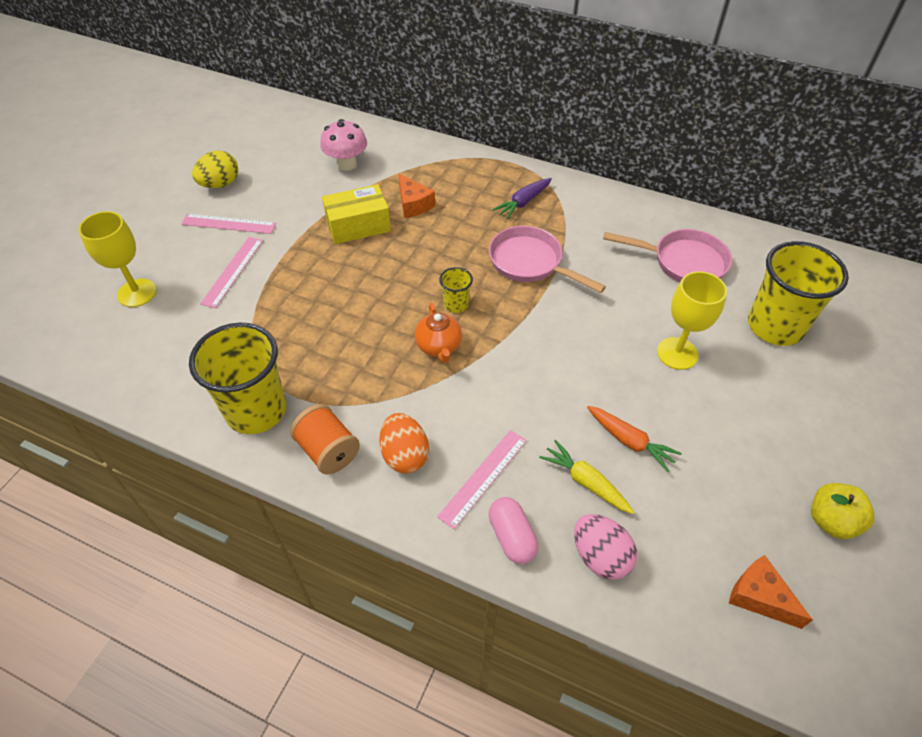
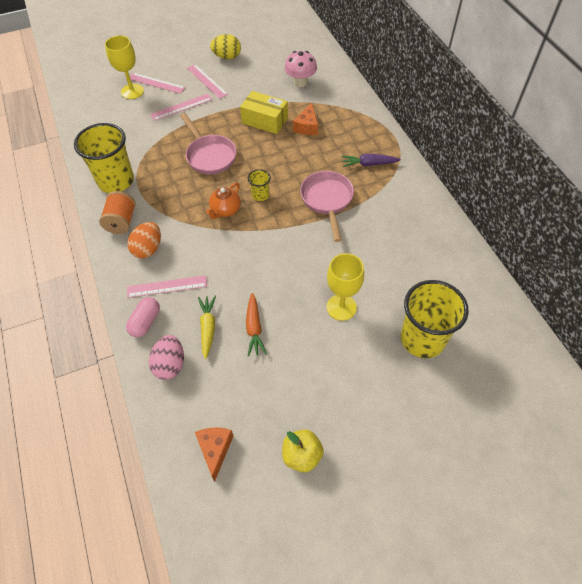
camera: 45 degrees right, 5 degrees up
(160, 264) = (156, 83): none -> pink ruler
(683, 262) = (418, 262): pink pan -> pink pan (210, 156)

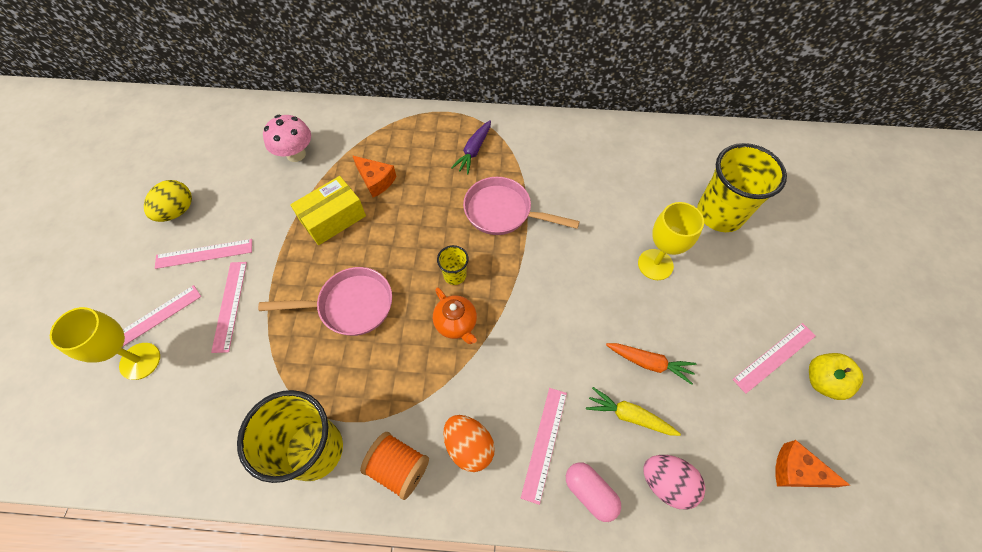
camera: 65 degrees left, 5 degrees up
(304, 413) = (774, 357): none -> pink ruler

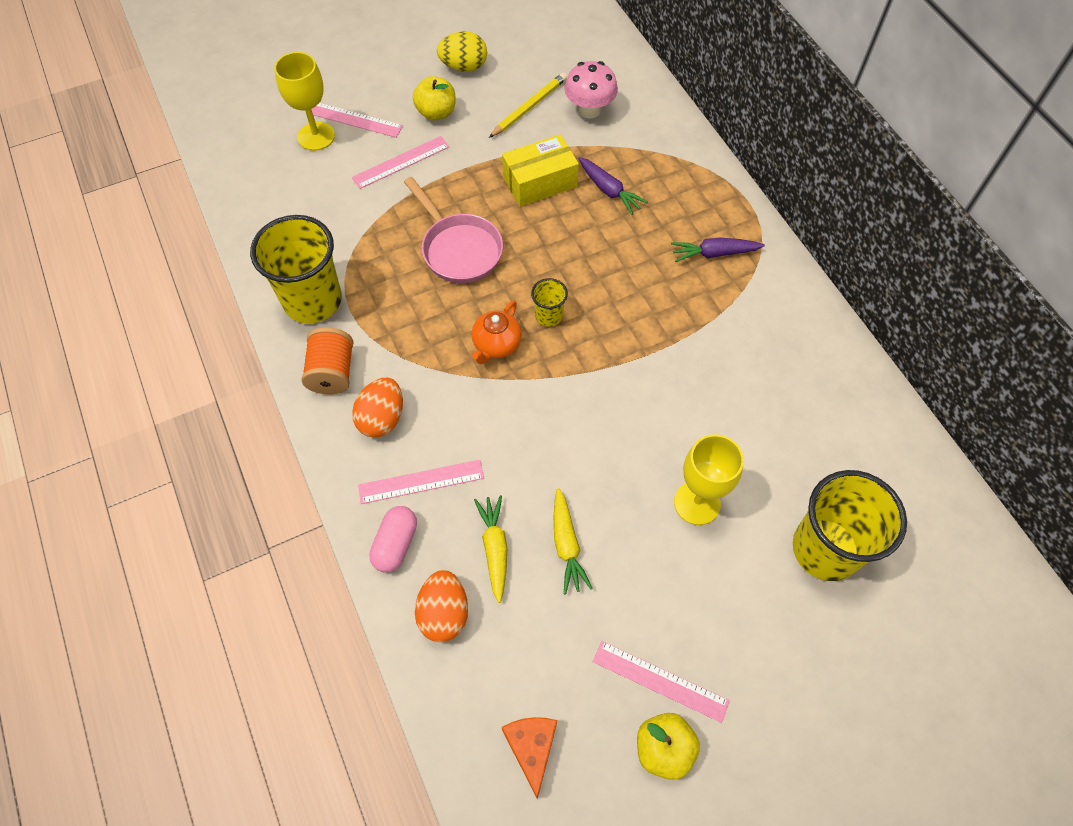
camera: 60 degrees right, 0 degrees up
(204, 254) = (436, 112): pink ruler -> yellow apple
(259, 189) = (529, 107): none -> yellow pencil
(333, 218) = (540, 182): yellow box -> yellow box turned 45 degrees counterclockwise
(376, 180) = (609, 190): orange cheese -> purple carrot
(503, 212) = (655, 320): pink pan -> none
(649, 363) = (566, 545): orange carrot -> yellow carrot
(666, 483) = (444, 613): pink egg -> orange egg

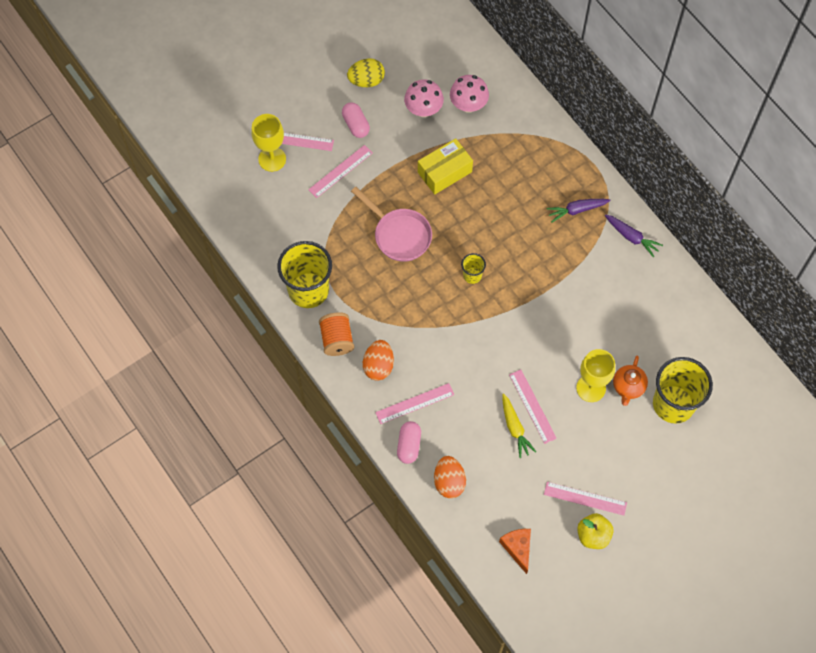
camera: 10 degrees left, 5 degrees up
(436, 112) = (356, 125): yellow apple -> pink capsule
(494, 549) = (471, 438): yellow carrot -> none
(496, 345) = (441, 302): orange teapot -> orange teapot (628, 387)
(529, 107) = (423, 110): yellow pencil -> pink mushroom
(601, 515) = (532, 406): none -> pink ruler
(609, 190) = (495, 171): purple carrot -> purple carrot (631, 237)

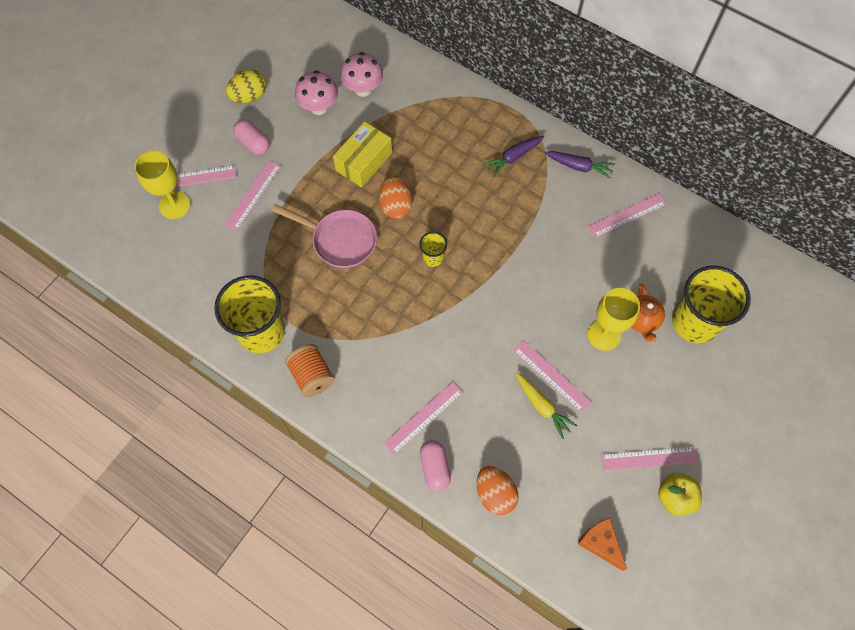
camera: 20 degrees left, 0 degrees up
(378, 366) = (368, 389): orange egg -> orange egg (396, 206)
(655, 294) = (627, 215): none -> pink ruler

